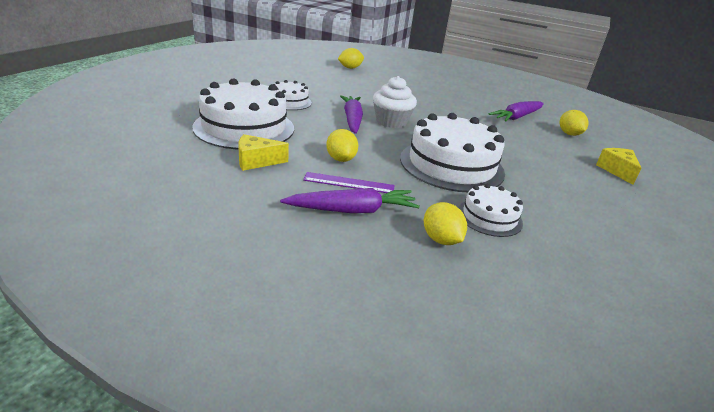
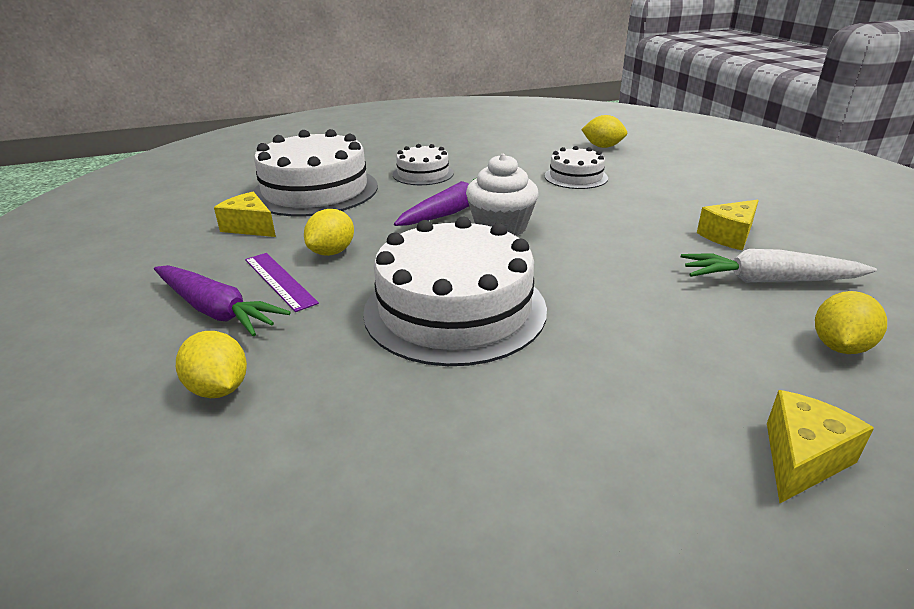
camera: 50 degrees right, 0 degrees up
(441, 240) = (219, 389): yellow lemon -> yellow lemon turned 60 degrees counterclockwise
(476, 102) = (729, 236): none -> yellow cheese
(489, 217) = (340, 398): white cake -> white cake (576, 177)
(517, 117) = (768, 281): purple carrot -> white carrot

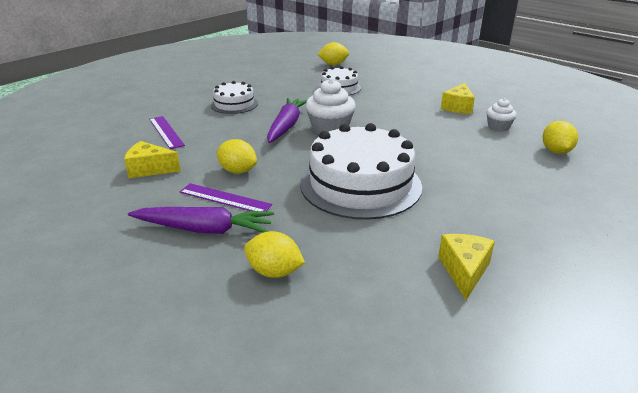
camera: 30 degrees left, 0 degrees up
(315, 190) = (166, 132): white cake -> purple ruler
(332, 252) = (238, 171): yellow lemon -> yellow lemon turned 60 degrees counterclockwise
(768, 281) = (498, 127): white carrot -> white cupcake
(801, 459) = (585, 204): yellow cheese -> yellow cheese (464, 271)

